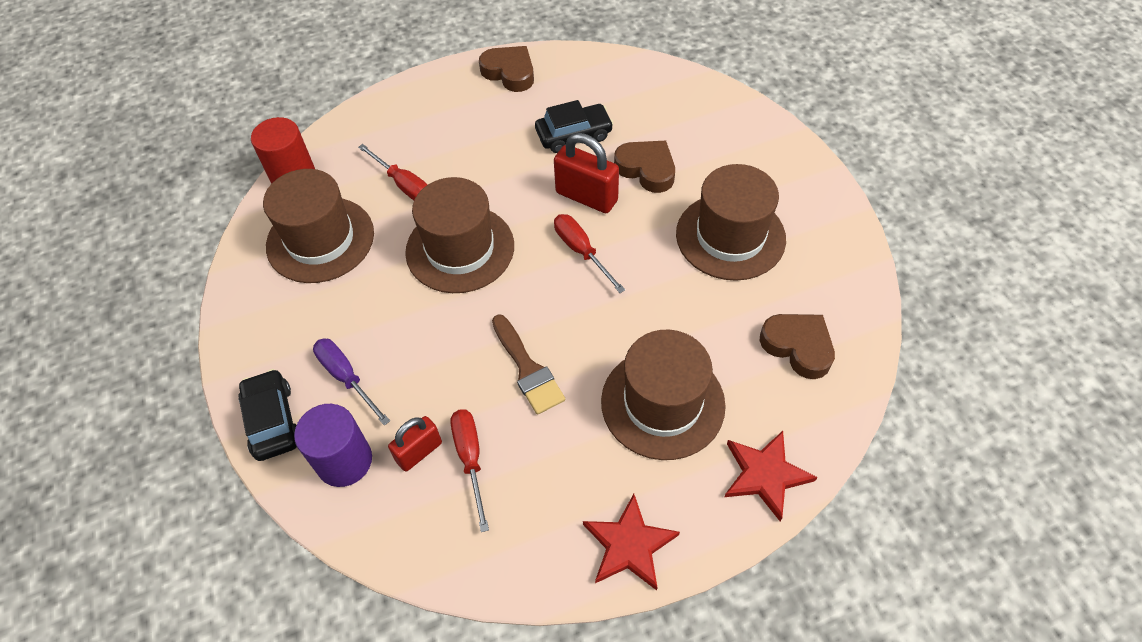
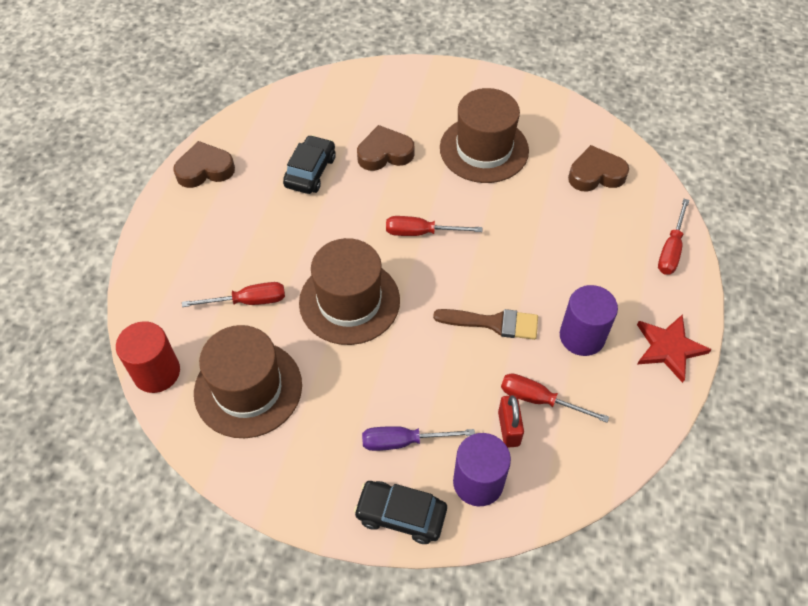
camera: 55 degrees left, 0 degrees up
(575, 453) = (582, 336): none -> purple cylinder
(586, 197) = (375, 200): red padlock -> none
(662, 403) = (581, 266): brown hat -> none
(765, 475) = (671, 249): red star -> red screwdriver

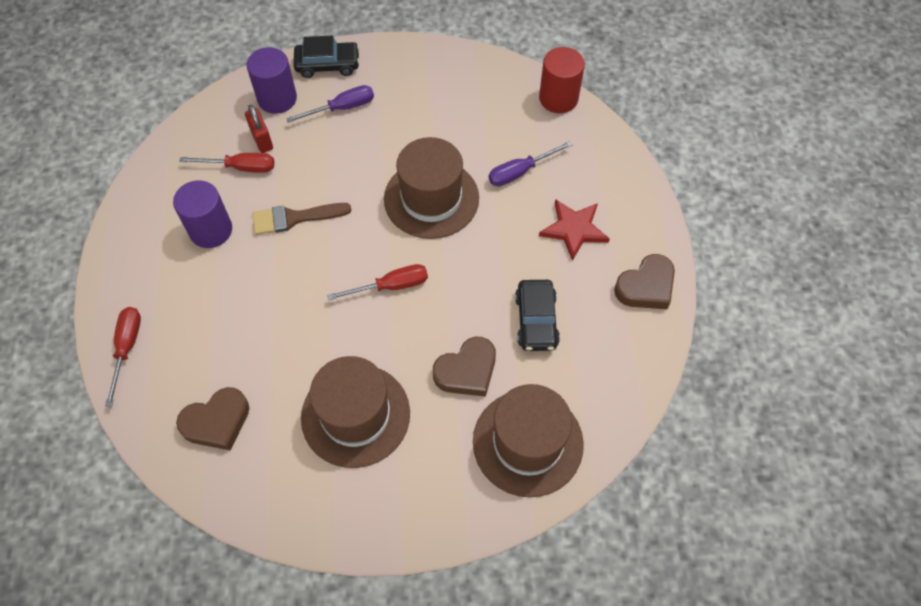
camera: 160 degrees right, 5 degrees up
(248, 301) = (520, 172): red screwdriver -> purple screwdriver
(248, 388) = (480, 108): brown hat -> brown hat (527, 442)
(669, 348) = (129, 243): red star -> red star (574, 229)

